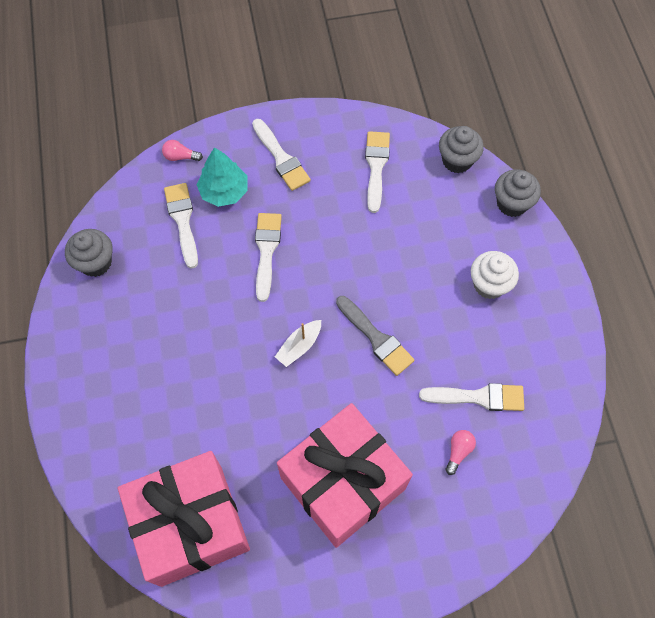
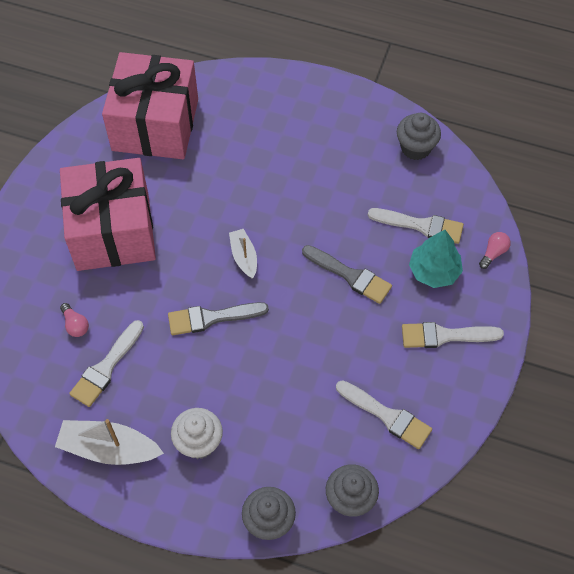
camera: 120 degrees right, 5 degrees down
(266, 251) = (350, 275): white brush -> grey brush
(542, 349) = (109, 448): none -> white boat

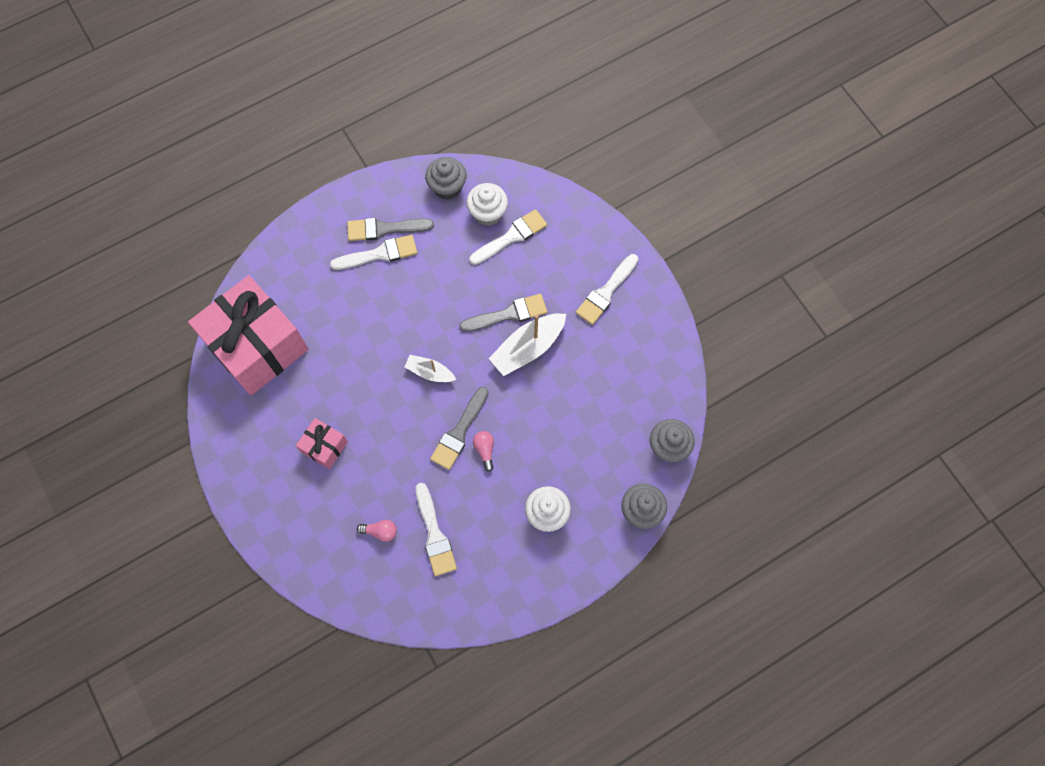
camera: 50 degrees left, 10 degrees up
(109, 448) = (500, 578): white boat -> white boat (528, 348)
(113, 231) = (324, 447): pink gift -> pink gift, size x0.44
(335, 133) = (384, 229): none -> grey brush
(387, 416) = (631, 376): white brush -> white brush (379, 254)
(423, 193) = (488, 213): none -> white cupcake
(434, 271) = (553, 258): turquoise tree -> none
(493, 253) = (573, 210): pink light bulb -> pink light bulb (485, 450)

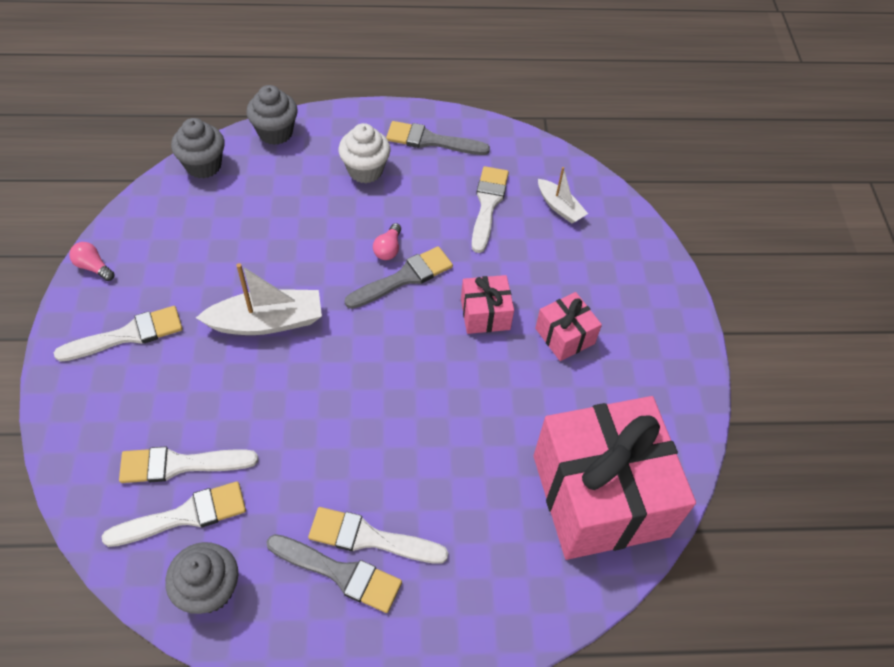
camera: 155 degrees left, 15 degrees down
(380, 531) = (542, 232): pink light bulb -> pink light bulb (93, 267)
(387, 434) = (485, 314): none -> pink gift
(430, 372) = (397, 353): white boat -> white boat (559, 207)
(488, 213) = (184, 515): white cupcake -> white brush
(508, 314) = (260, 370): grey brush -> grey brush (431, 140)

